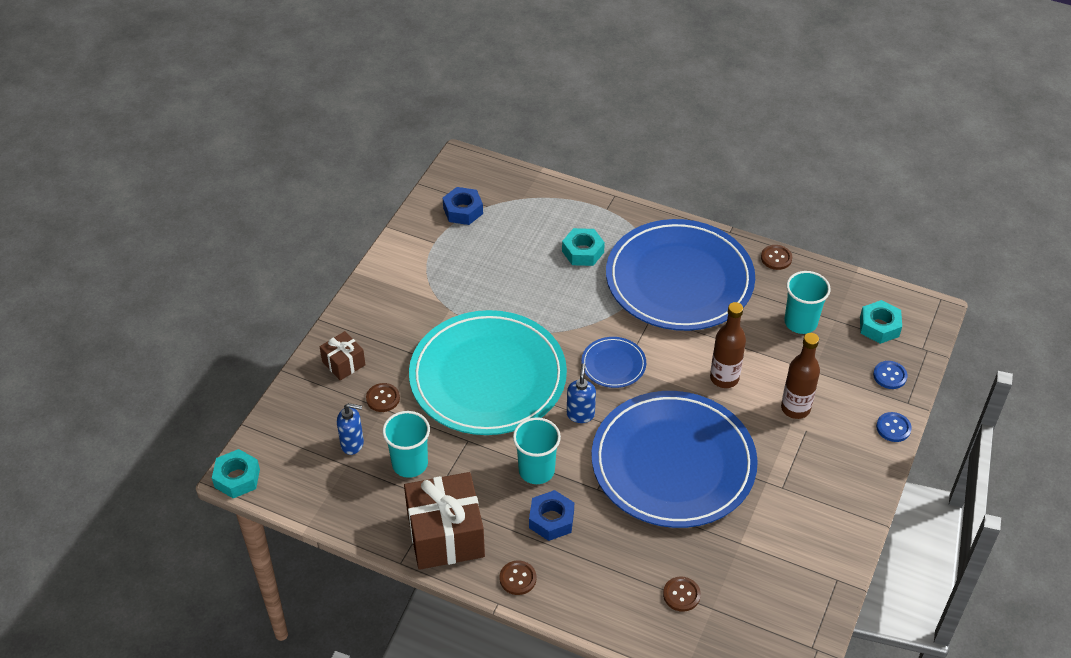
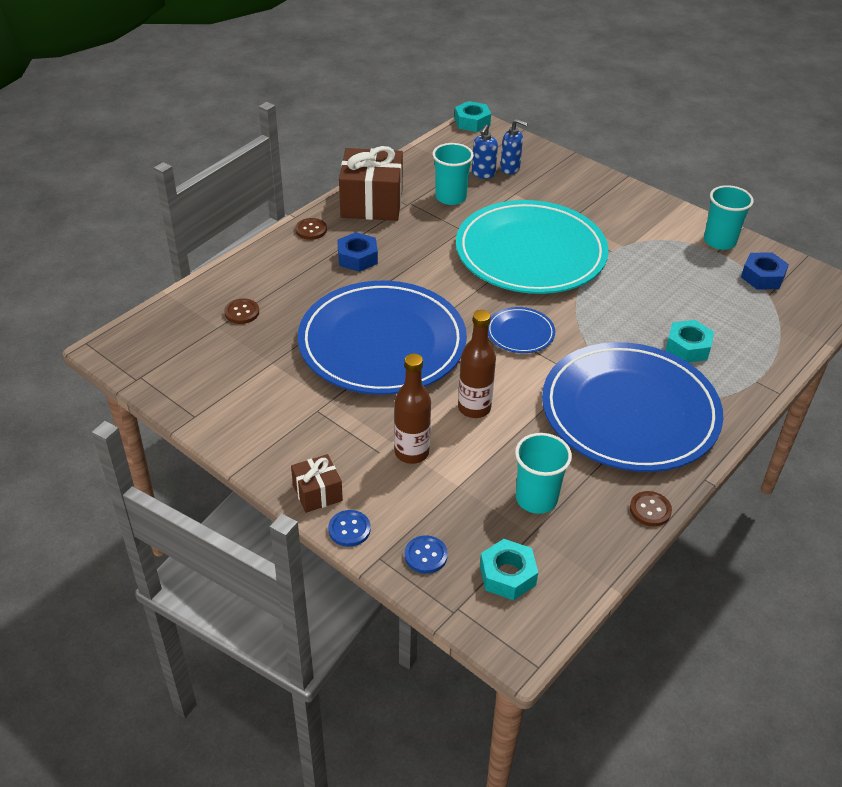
camera: 105 degrees right, 5 degrees down
(343, 363) = (572, 181): brown gift -> brown gift (317, 493)
(383, 398) = (526, 194): brown button -> none
(536, 470) = (413, 260): turquoise cup -> turquoise cup (719, 241)
(580, 414) = (465, 298): blue soap dispenser -> blue soap dispenser (510, 169)

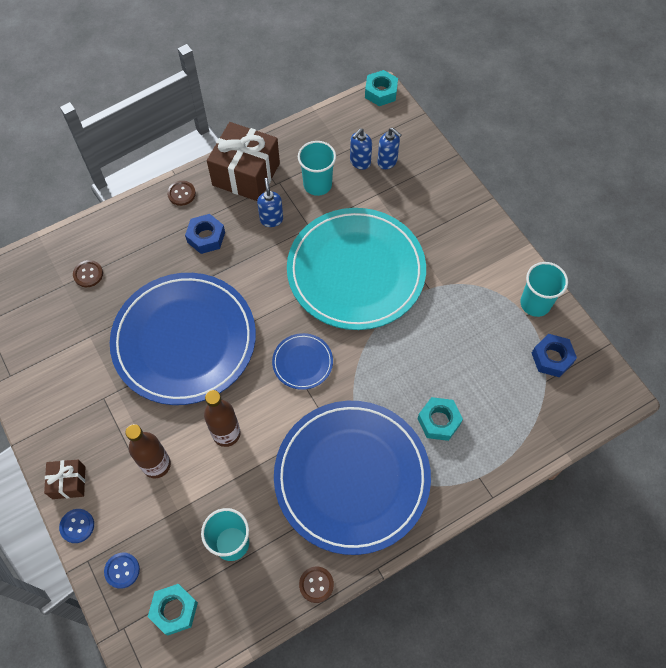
camera: 20 degrees right, 20 degrees up
(419, 231) = (271, 219): none -> blue soap dispenser

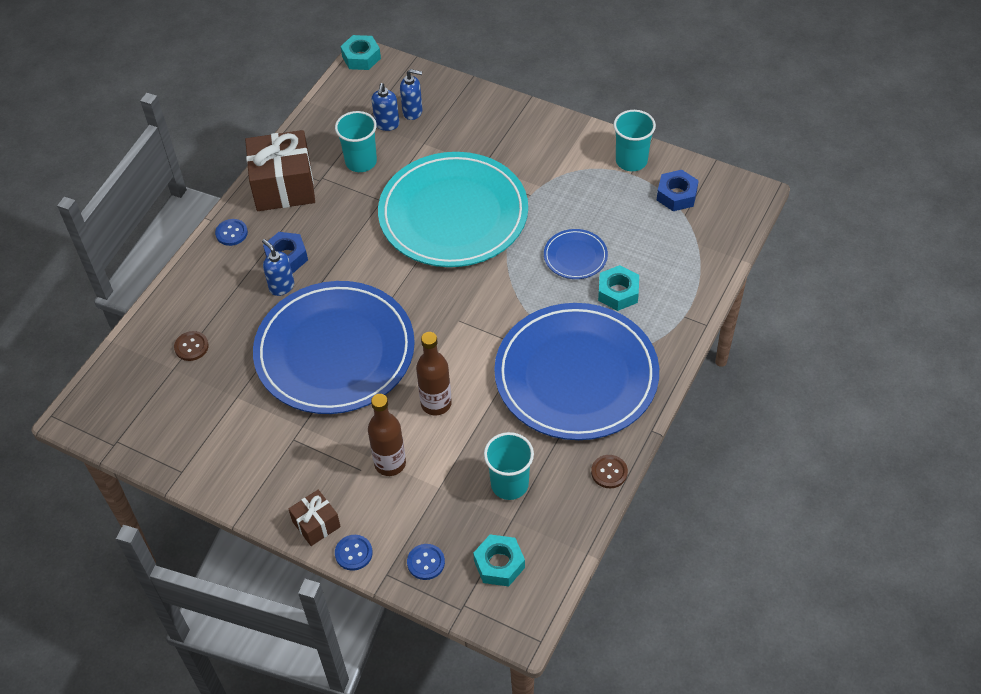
camera: 30 degrees left, 10 degrees down
(181, 194) = (231, 233): brown button -> blue button
(271, 219) = (339, 211): blue soap dispenser -> blue soap dispenser (281, 286)
(302, 362) = (461, 311): blue plate -> blue plate (575, 256)

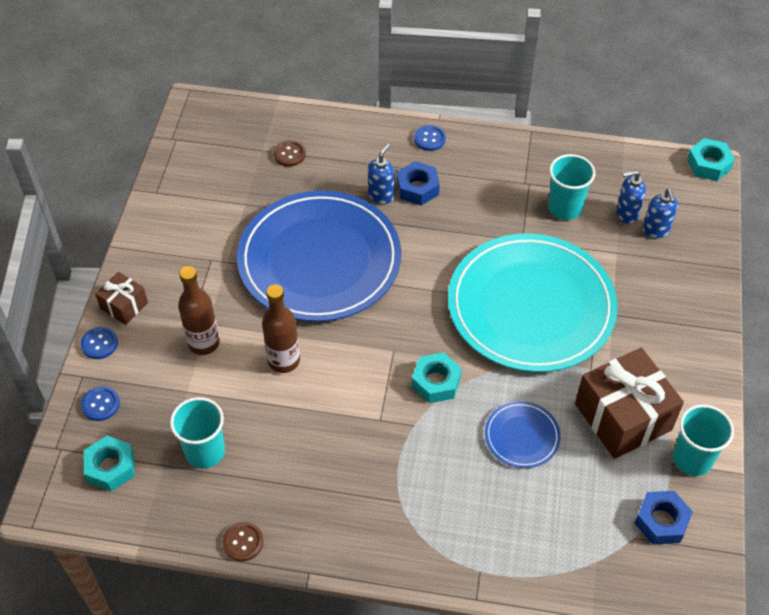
camera: 70 degrees right, 0 degrees up
(283, 186) = (504, 158): brown gift -> brown gift (623, 417)
(576, 375) = (359, 478): blue plate -> none
(618, 292) = (487, 492): turquoise nut -> turquoise nut (436, 382)

